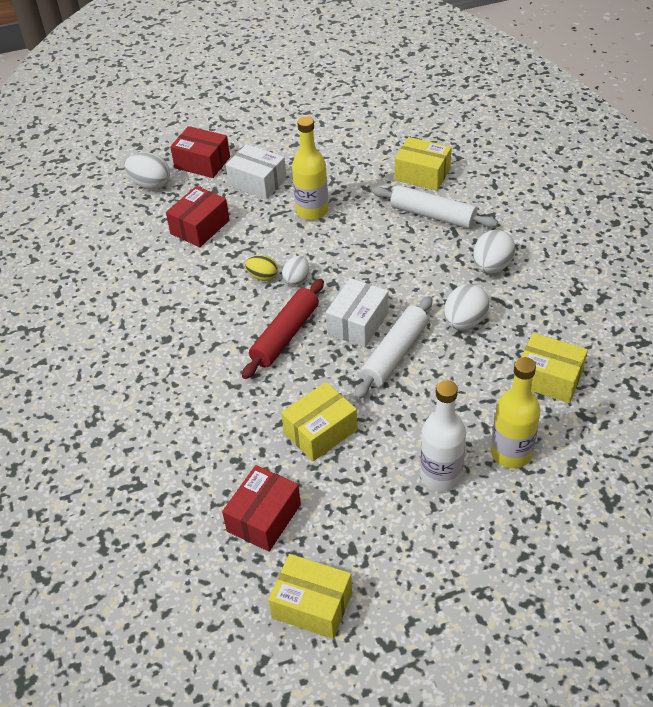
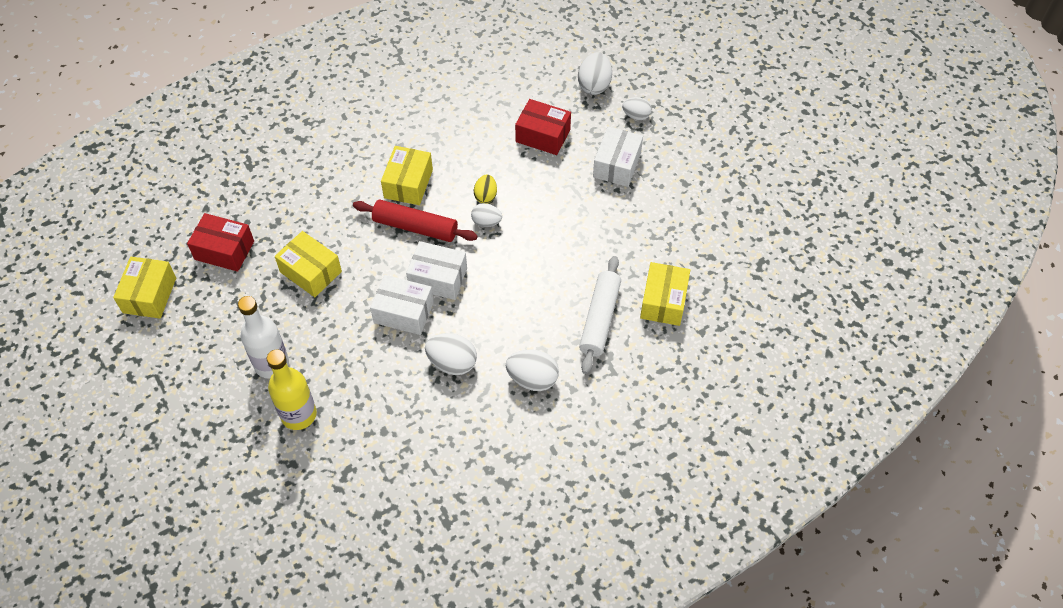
camera: 75 degrees right, 10 degrees up
(202, 162) = (636, 116): red box -> white egg
(312, 211) = (584, 216): yellow bottle -> none
(395, 354) = (403, 312): white rolling pin -> white box
(549, 378) = (389, 439): yellow box -> yellow box (408, 184)

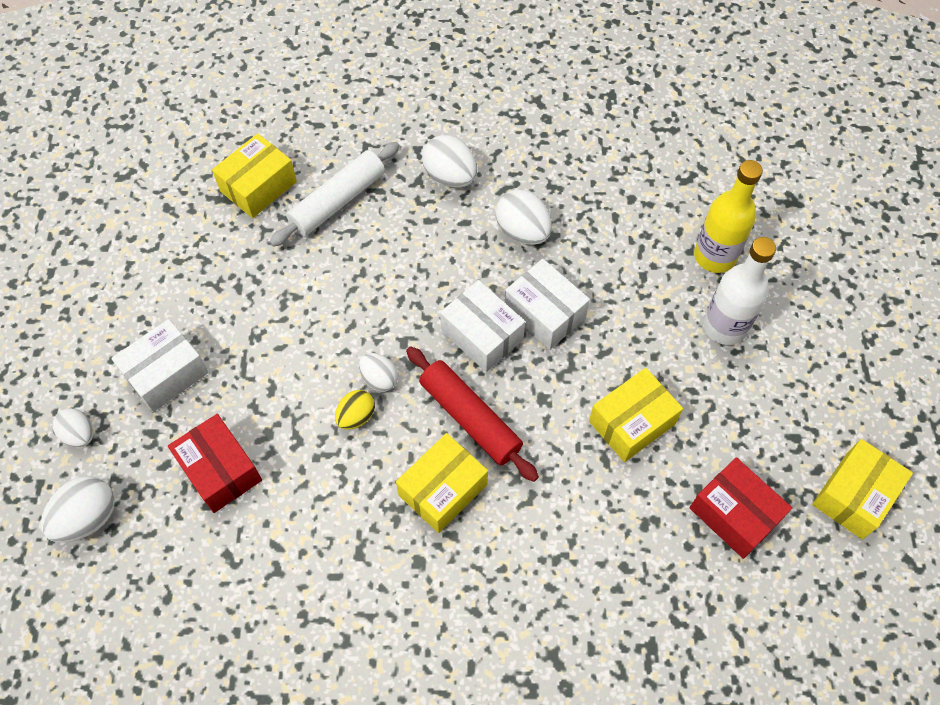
camera: 150 degrees left, 5 degrees up
(311, 272) = (632, 422): yellow box -> yellow box turned 75 degrees clockwise

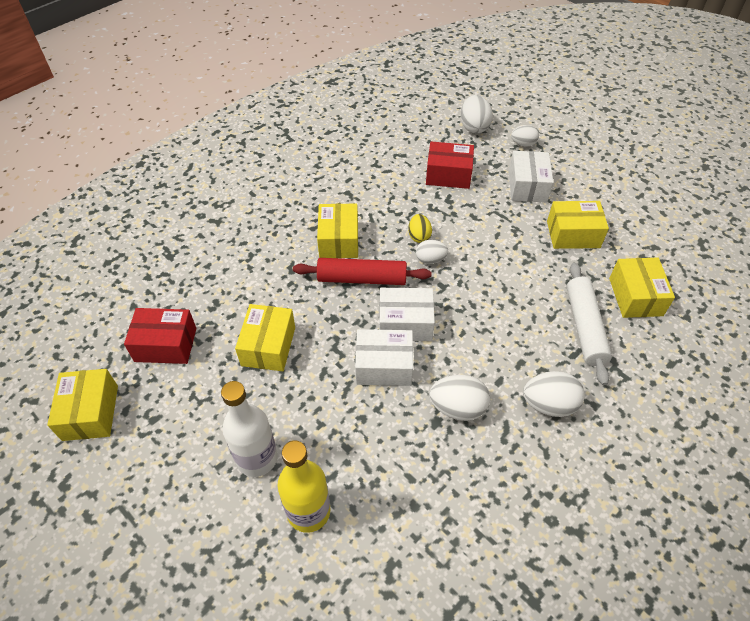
camera: 135 degrees right, 10 degrees down
(213, 282) = (573, 234): none -> yellow box

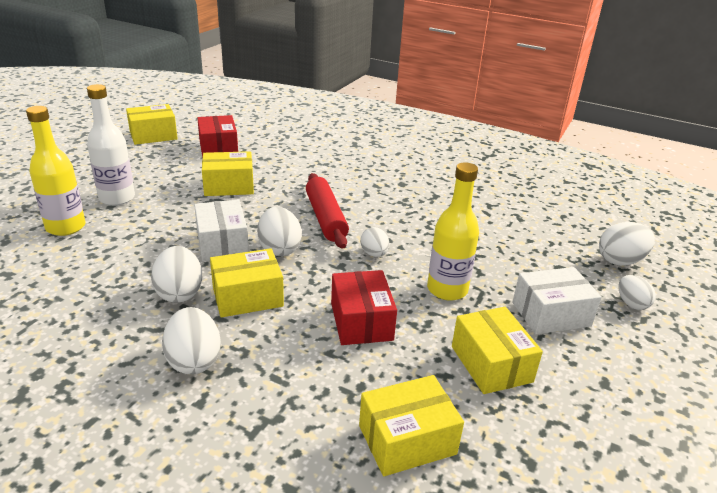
camera: 70 degrees right, 20 degrees down
(339, 240) = (368, 200): yellow box -> yellow box (247, 297)
(405, 323) = (279, 249): white box -> white egg
(419, 236) = (403, 243): yellow egg -> none
(448, 175) = (515, 251): red box -> red box (361, 321)
(489, 230) = (447, 290): none -> yellow bottle
(585, 327) = (325, 386): white rolling pin -> none

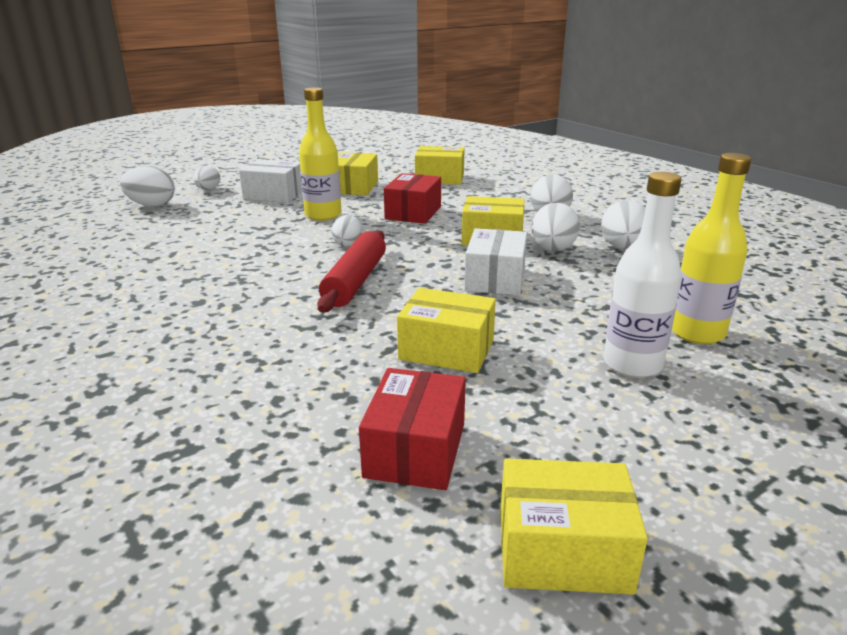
camera: 150 degrees left, 5 degrees down
(279, 249) = (436, 263): white egg -> white egg (622, 247)

